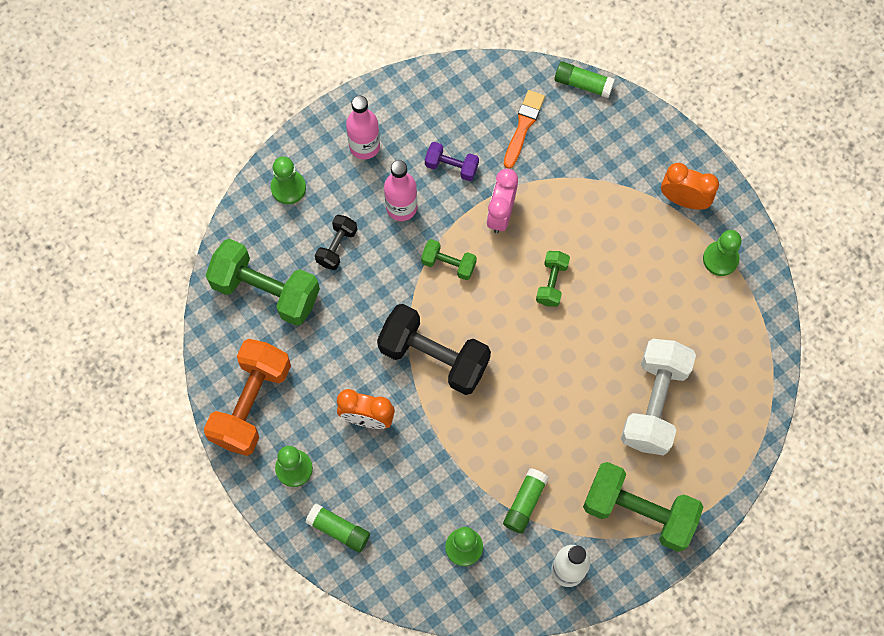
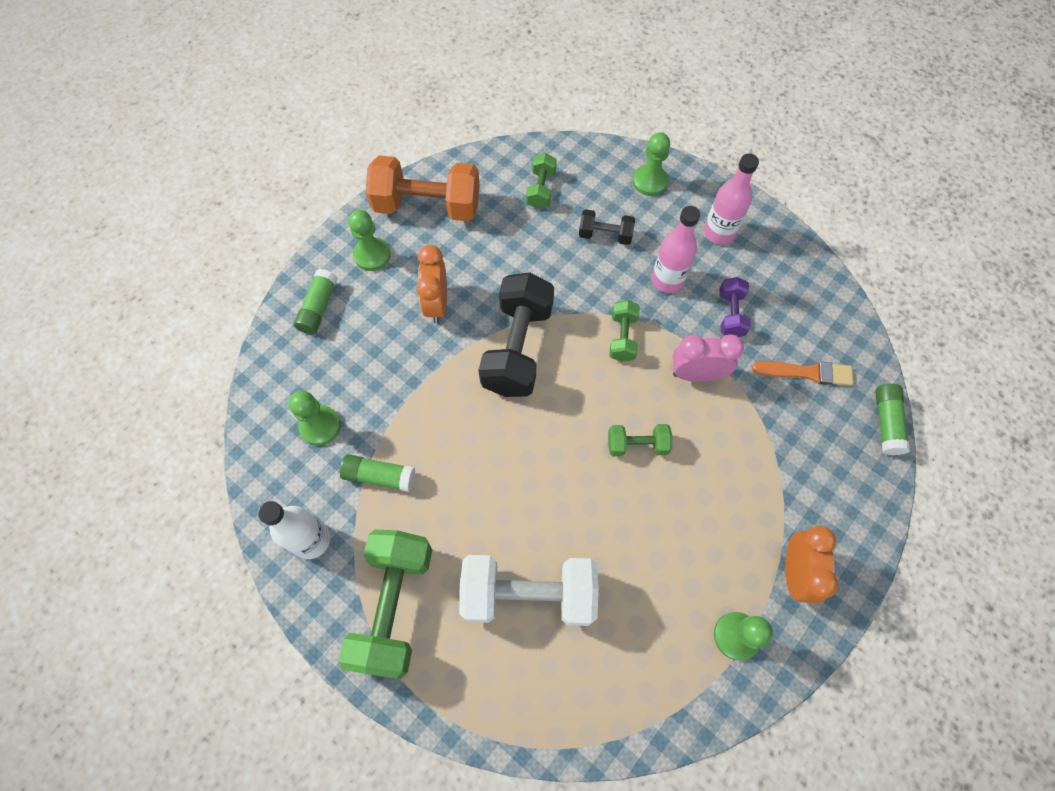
camera: 75 degrees right, 5 degrees down
(266, 290) = (541, 189): green dumbbell -> green dumbbell, size x0.50

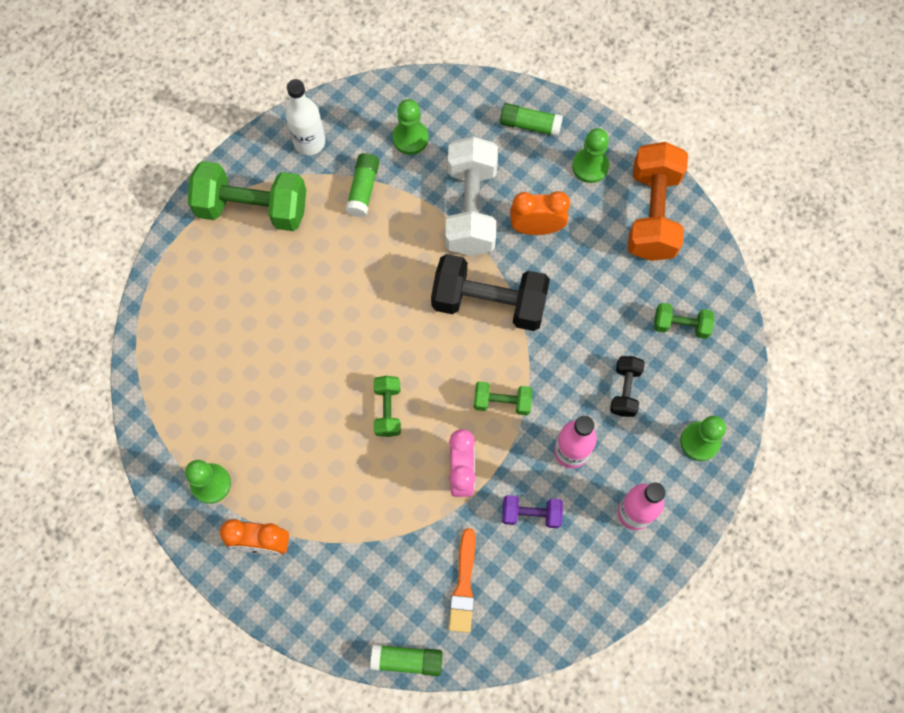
camera: 90 degrees right, 5 degrees up
(528, 594) = (256, 312): white dumbbell -> white dumbbell (471, 208)

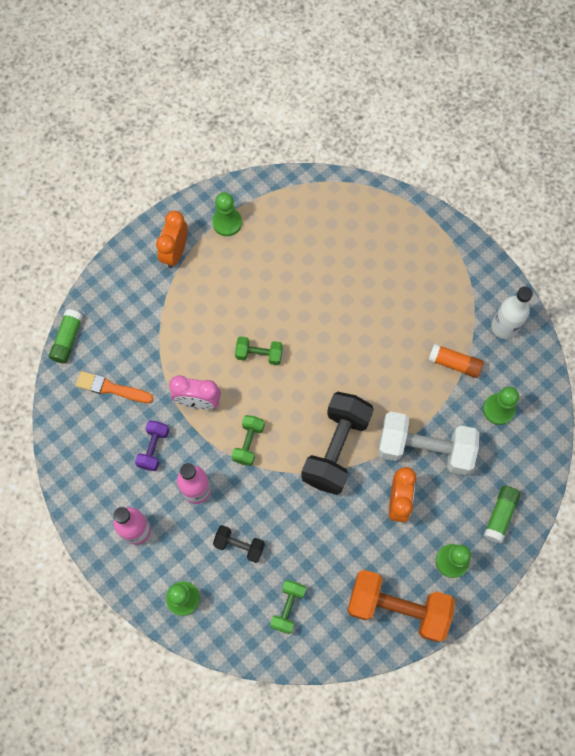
camera: 100 degrees right, 0 degrees up
(252, 208) = (448, 276): green dumbbell -> none
(363, 189) = (454, 363): green glue stick -> orange glue stick

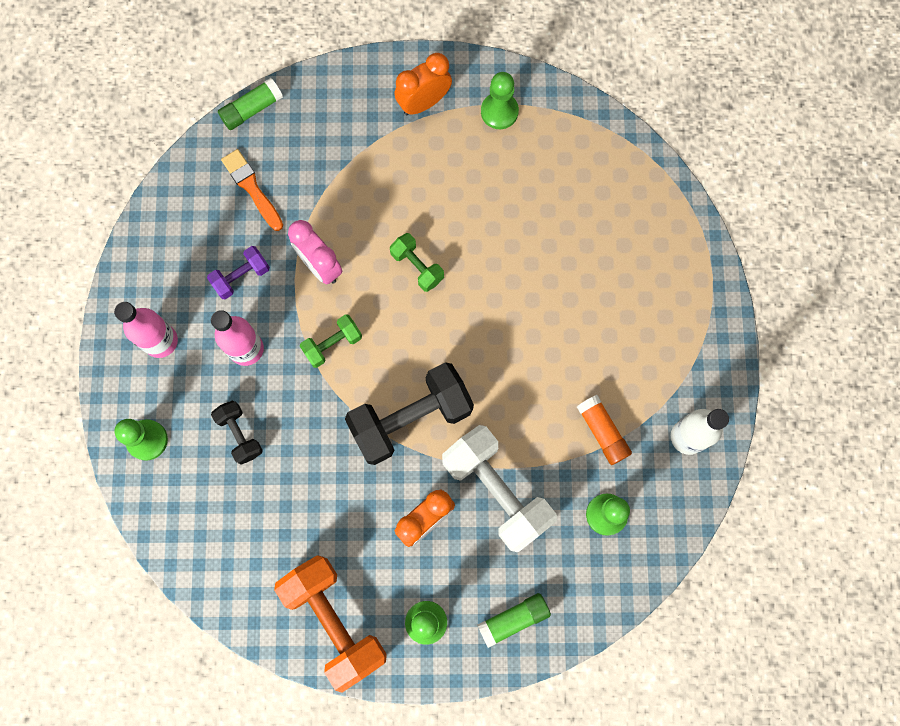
camera: 40 degrees right, 5 degrees up
(288, 607) = (233, 531): green dumbbell -> none

